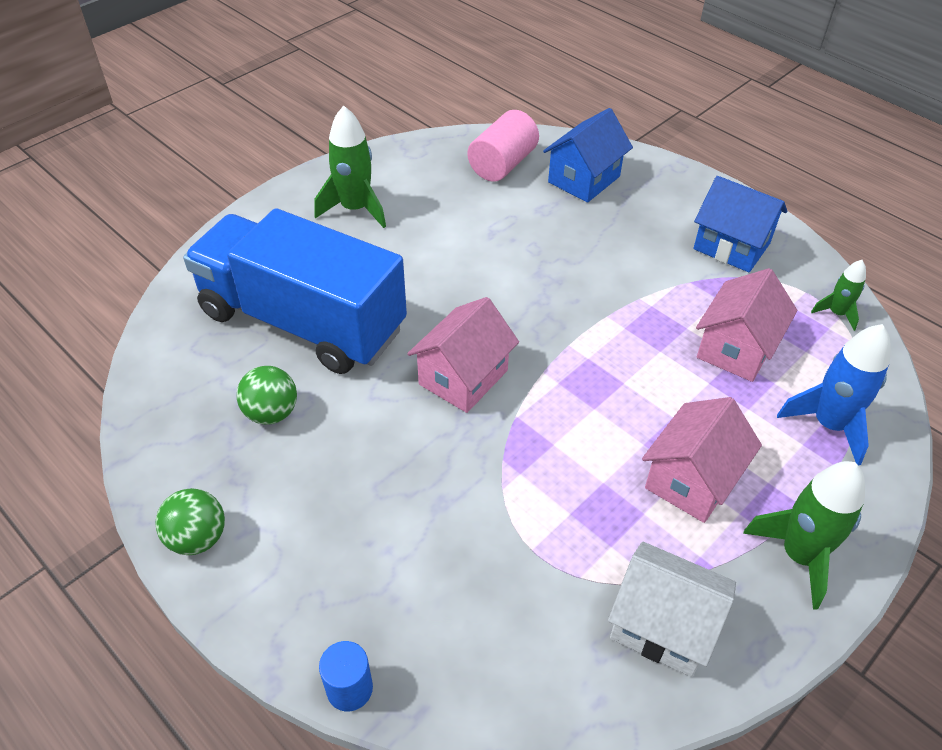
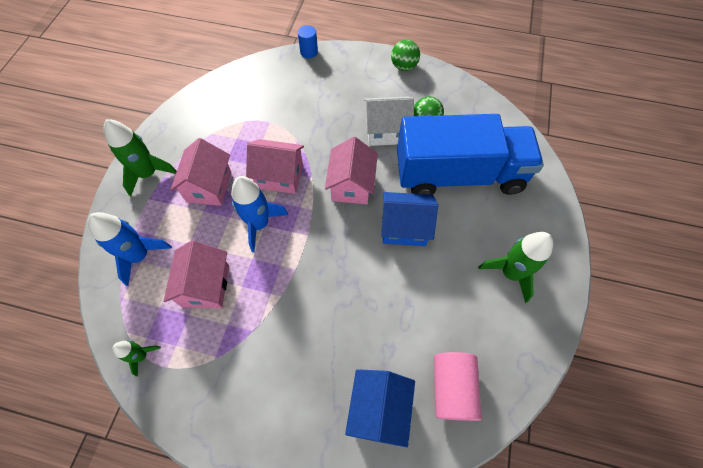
camera: 150 degrees right, 15 degrees up
(565, 441) = (279, 176): none -> pink house
(631, 387) = (259, 224): none -> blue rocket
(662, 626) = (203, 119): white house -> white house (386, 131)
(731, 246) = (232, 389): blue house -> blue house (404, 228)

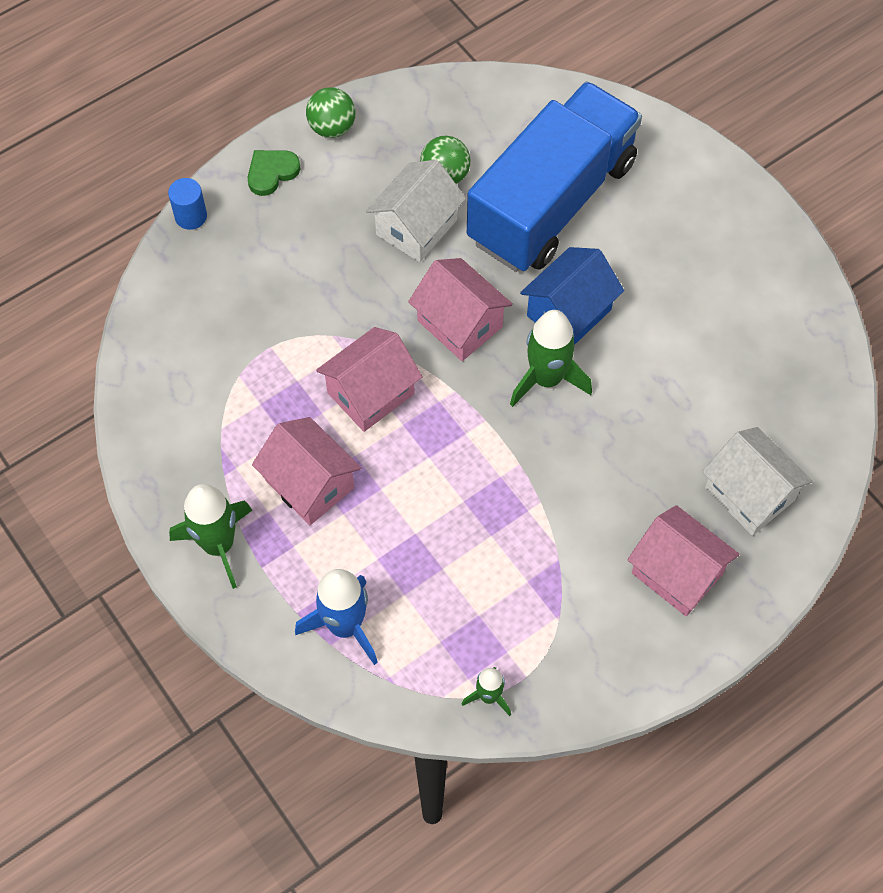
camera: 50 degrees left, 0 degrees up
(206, 285) = (455, 574): pink house -> pink house (677, 573)
(259, 224) = (422, 462): blue rocket -> none
(358, 62) = (271, 172): none -> green heart
(379, 408) = (749, 494): blue house -> white house
(451, 388) = (785, 411): pink cylinder -> none
(510, 273) = (715, 255): green rocket -> green rocket (546, 379)

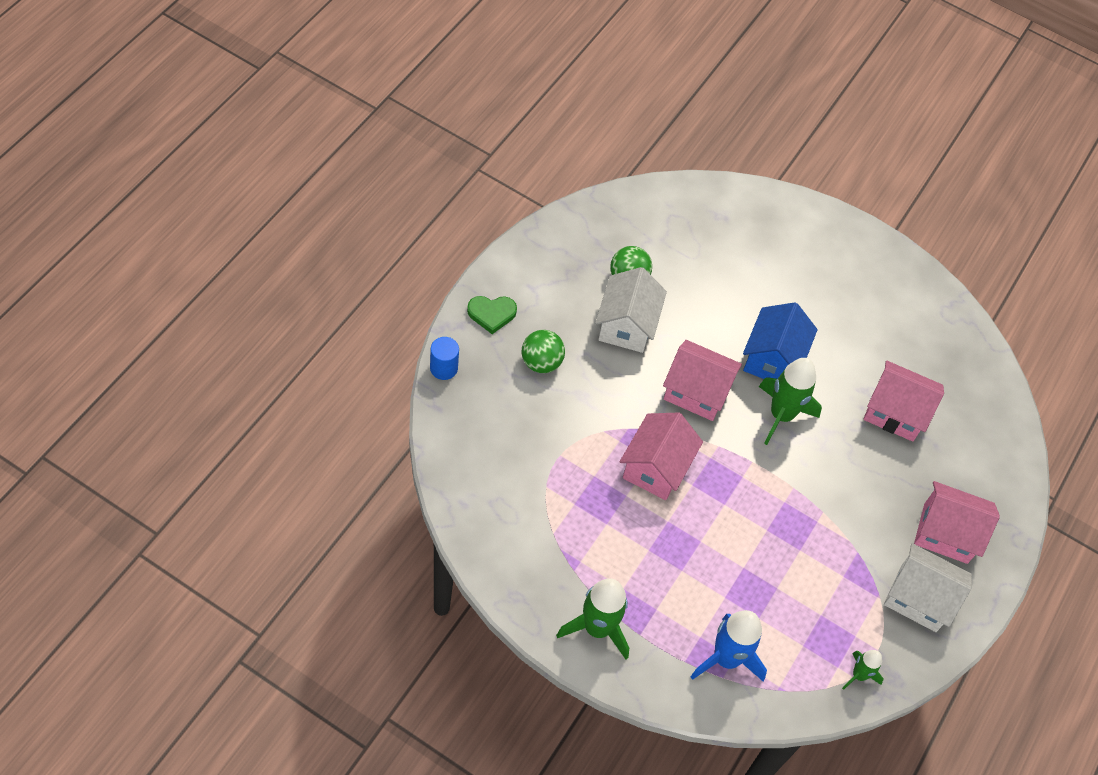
camera: 30 degrees left, 5 degrees down
(271, 172) = (491, 314): green heart -> green heart turned 120 degrees counterclockwise
(309, 484) = (644, 555): pink house -> pink house (895, 412)
(332, 127) = (522, 264): green ball -> green ball (541, 362)
(552, 201) = (718, 276): blue truck -> none
(749, 494) = (966, 456): white house -> white house (918, 598)

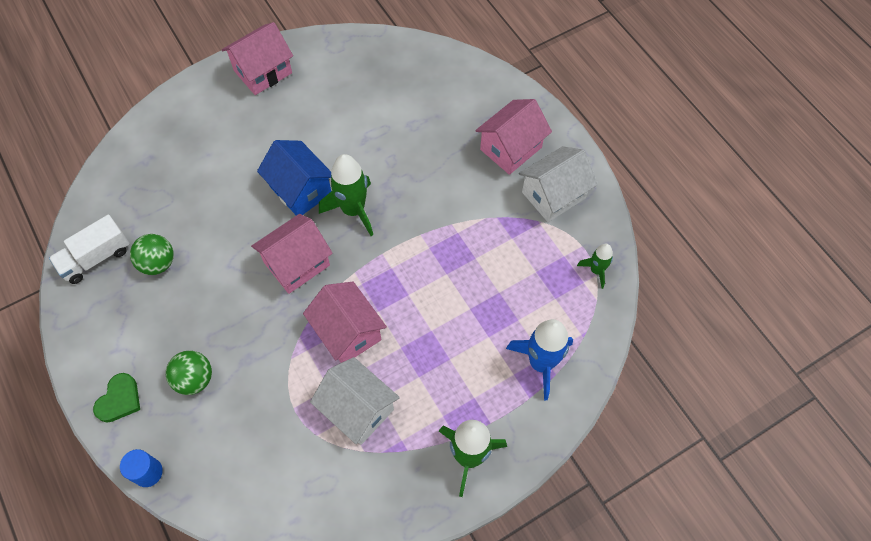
camera: 55 degrees left, 5 degrees up
(604, 228) = (96, 258): none -> white truck
(626, 325) = (202, 288): white house -> white house (357, 409)
(895, 412) = (395, 128): pink house -> pink house (263, 72)

